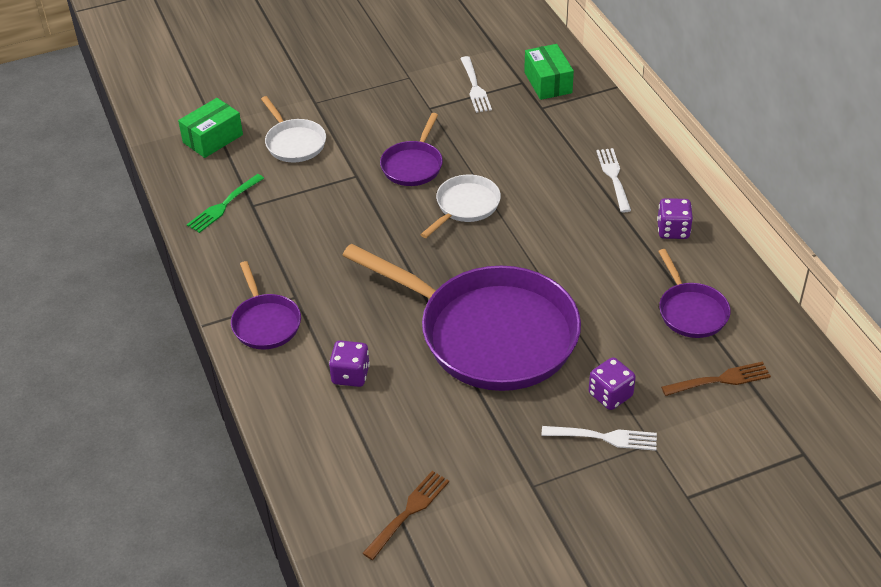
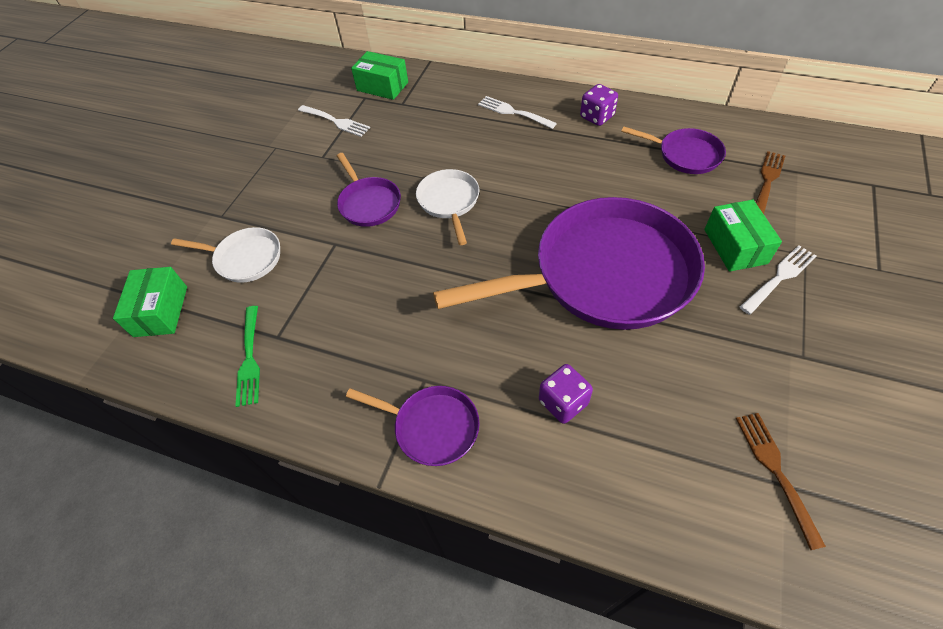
camera: 45 degrees left, 10 degrees up
(610, 395) = (735, 246): purple dice -> green box

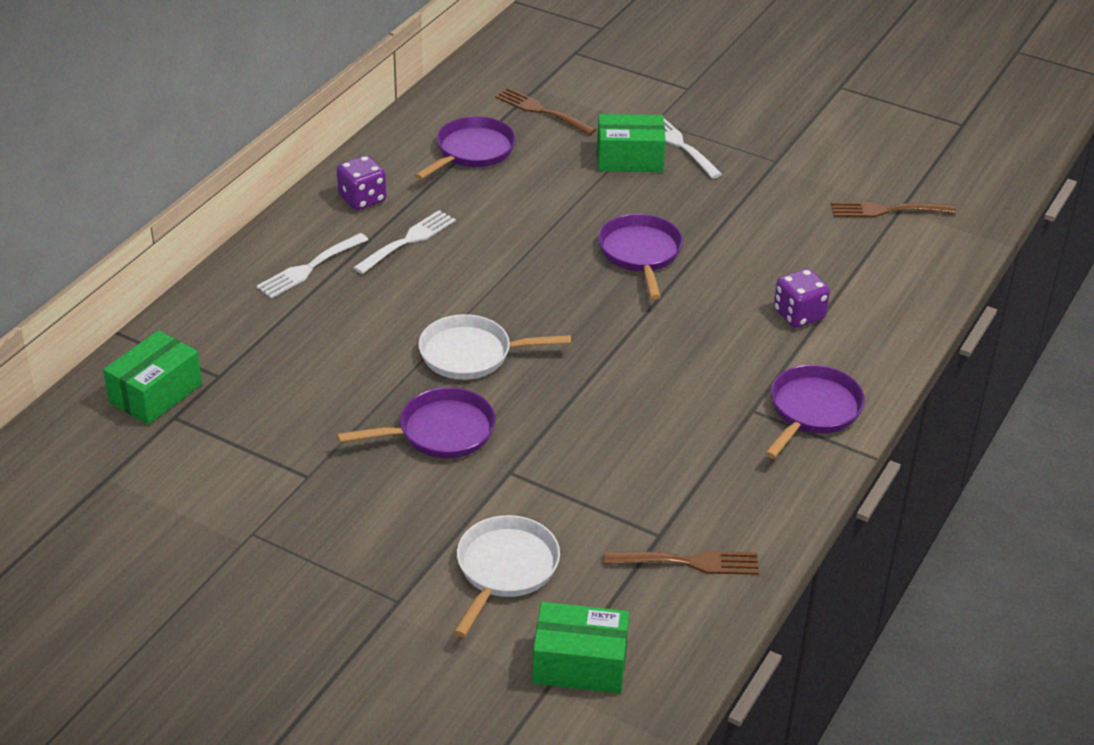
camera: 85 degrees left, 15 degrees down
(249, 359) = (688, 562): green fork -> brown fork
(336, 121) = (222, 455): white fork -> white fork (408, 241)
(603, 275) = (640, 254): purple pan -> purple pan, size x0.45

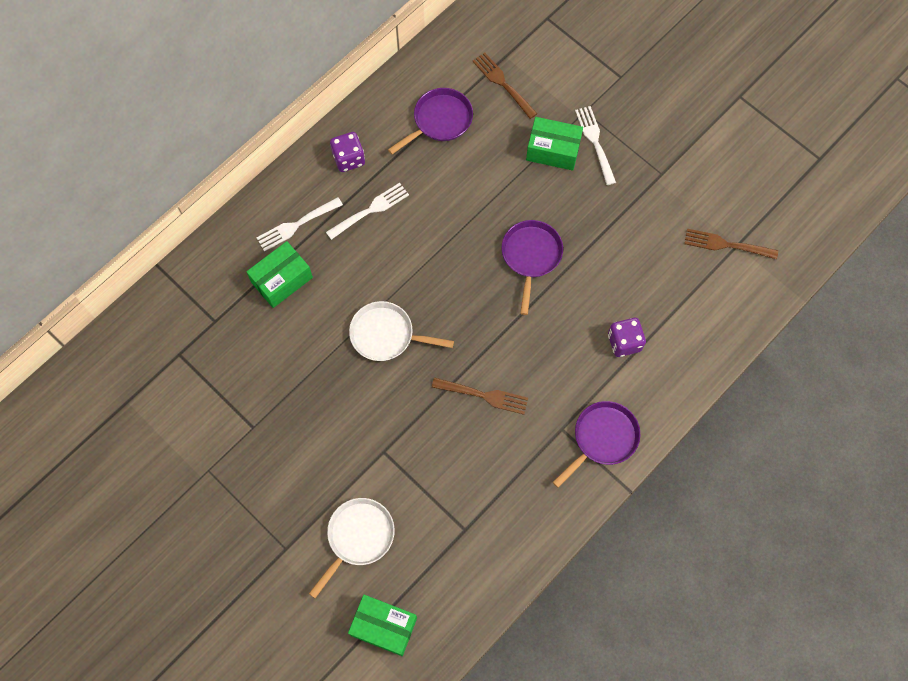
camera: 15 degrees right, 30 degrees up
(156, 393) = (171, 329): green box -> green box (282, 280)
(440, 432) = (347, 405): purple pan -> none
(688, 562) = (476, 557): brown fork -> brown fork (484, 395)

